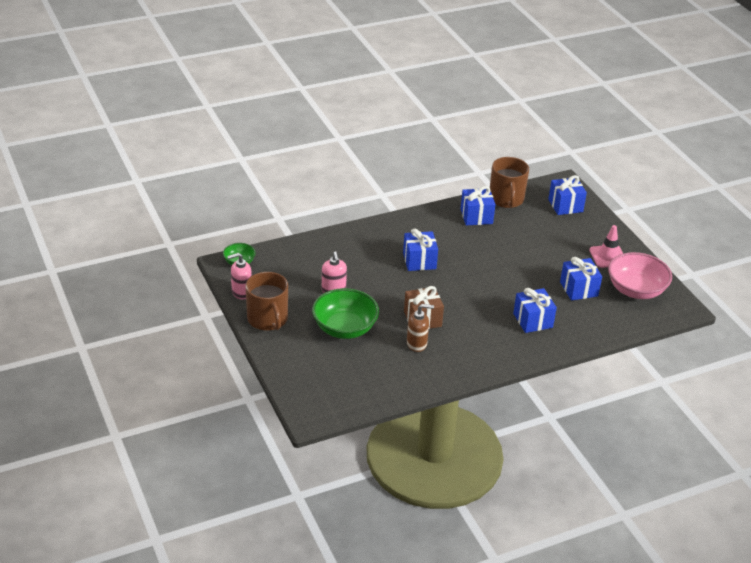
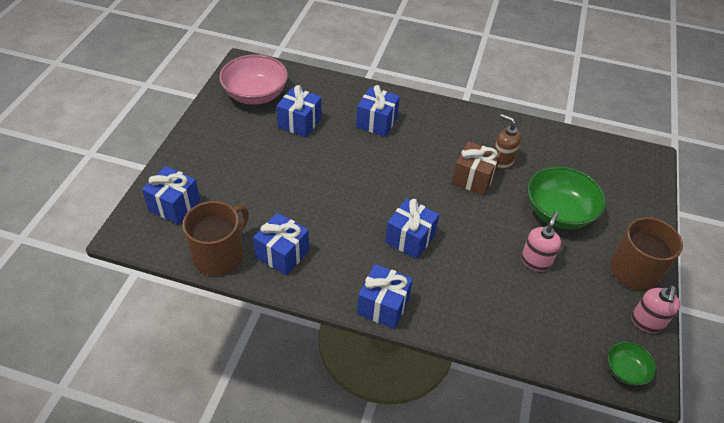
camera: 140 degrees left, 10 degrees up
(241, 292) = (647, 322): pink soap dispenser -> pink soap dispenser turned 90 degrees clockwise
(395, 223) = (383, 306): none -> blue gift
(608, 256) = (227, 132): pink traffic cone -> none

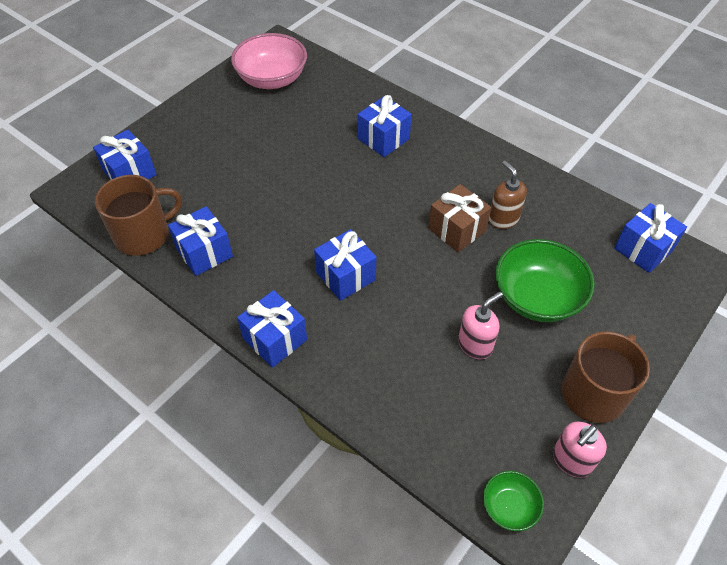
camera: 25 degrees right, 5 degrees up
(299, 123) = (300, 119): blue gift -> blue gift (643, 249)

